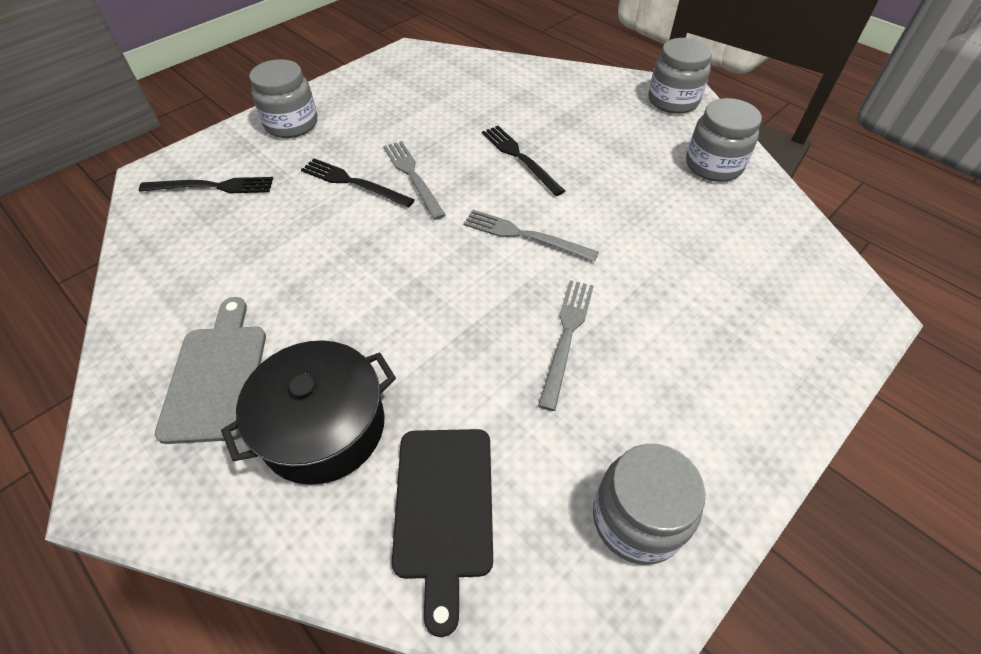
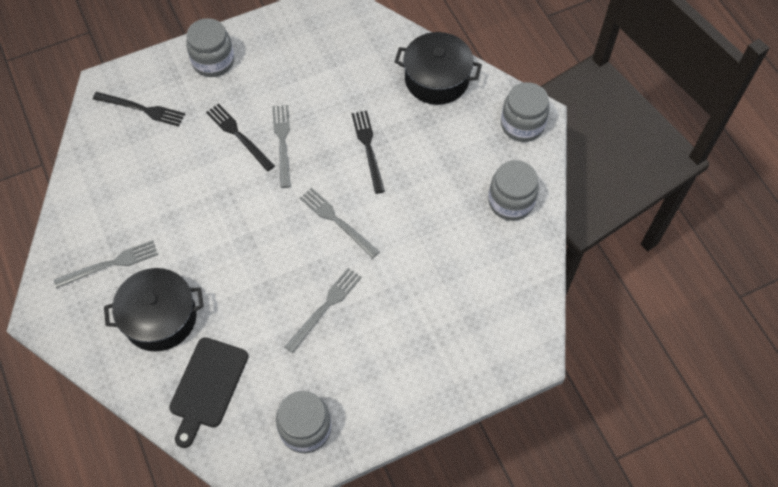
camera: 20 degrees right, 10 degrees up
(216, 376) = (110, 264): grey cutting board -> grey fork
(557, 86) = (436, 79): none -> black pot

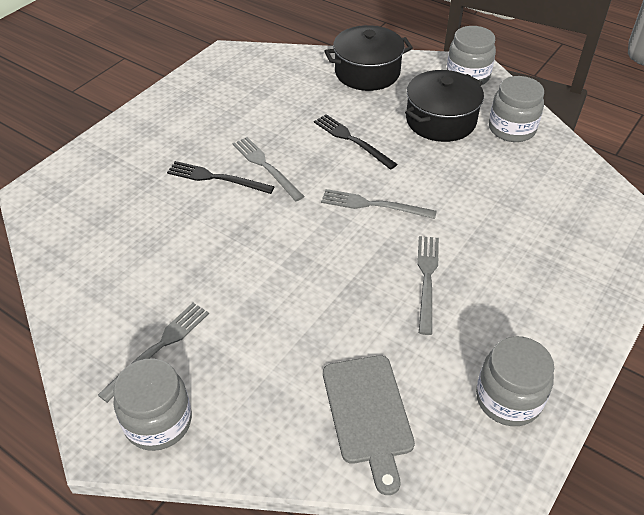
camera: 30 degrees left, 15 degrees down
(142, 109) = (93, 196): black fork -> none
(160, 318) = (258, 372): black pot -> black pot (440, 120)
(207, 386) = (368, 413): black cutting board -> grey cutting board
(213, 61) = (143, 132): grey jar -> grey jar (158, 421)

